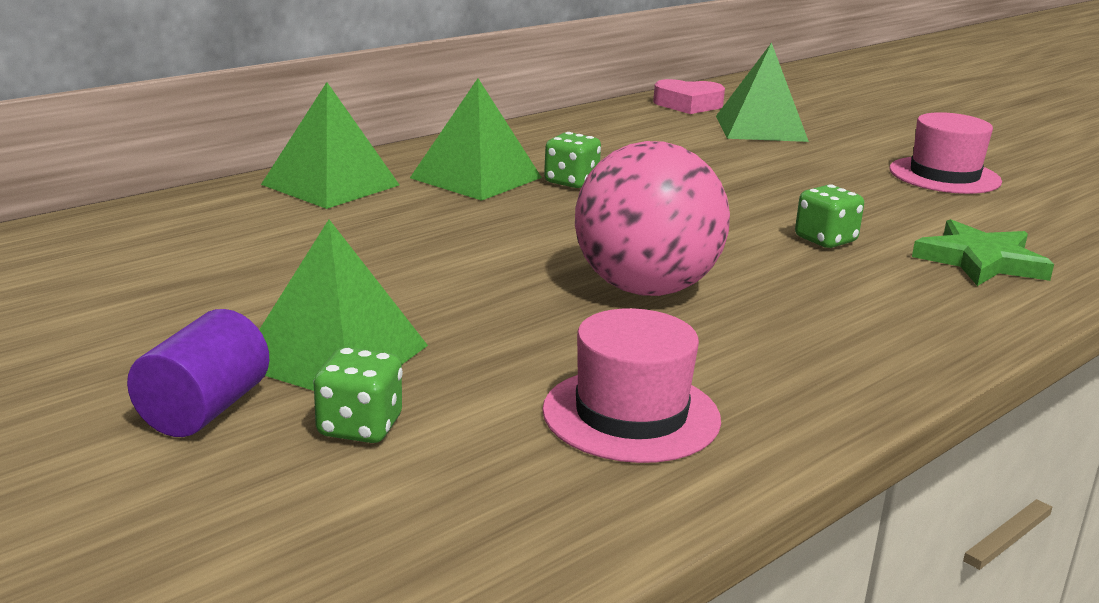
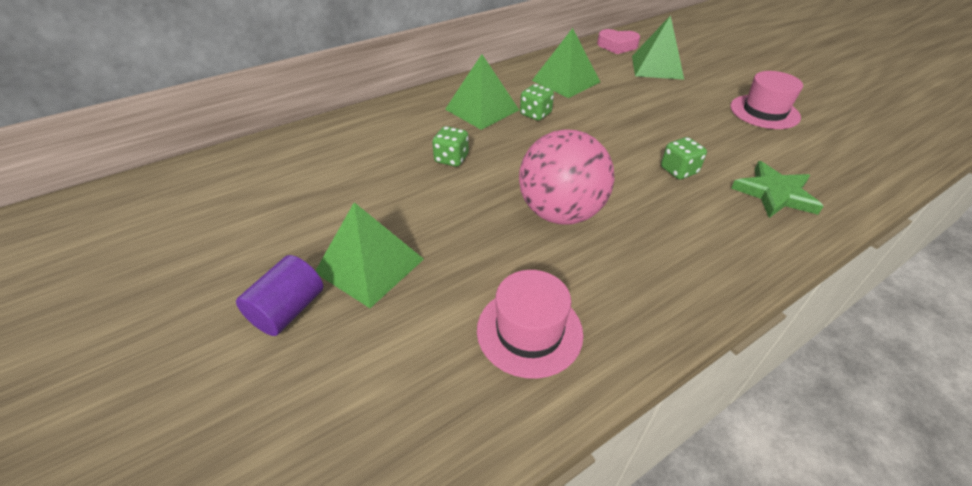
camera: 10 degrees right, 20 degrees up
(330, 184) = (400, 114): green pyramid -> green pyramid (565, 81)
(360, 427) = (370, 332): green dice -> green dice (451, 159)

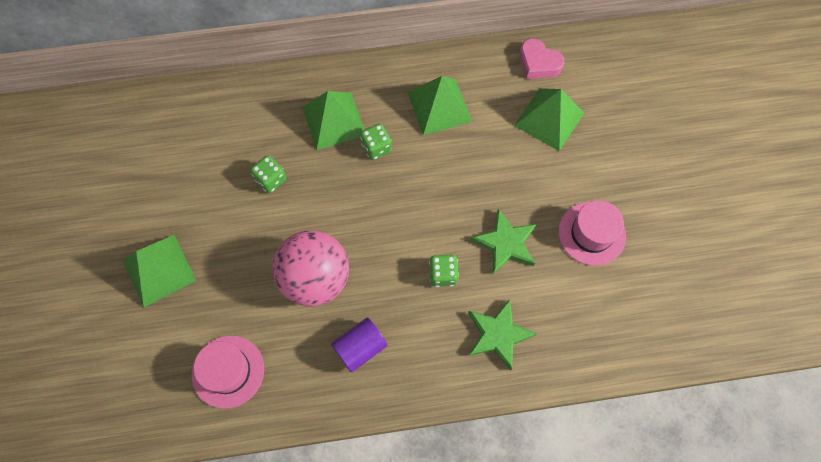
camera: 25 degrees right, 25 degrees up
(288, 310) = (96, 286): purple cylinder -> purple cylinder (360, 348)
(707, 136) = (506, 243): none -> green star

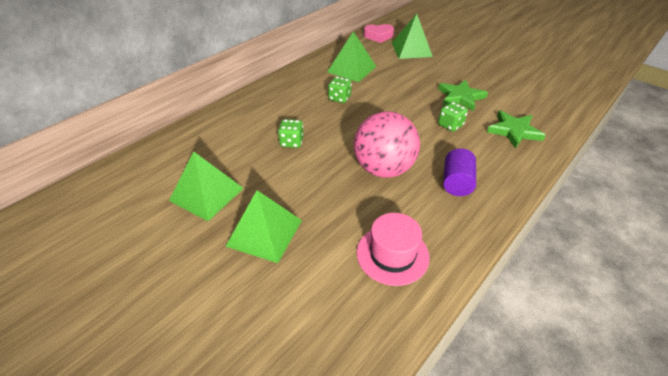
camera: 40 degrees left, 25 degrees down
(334, 121) = (299, 100): green pyramid -> green pyramid (207, 194)
(591, 233) = (491, 74): pink hat -> none

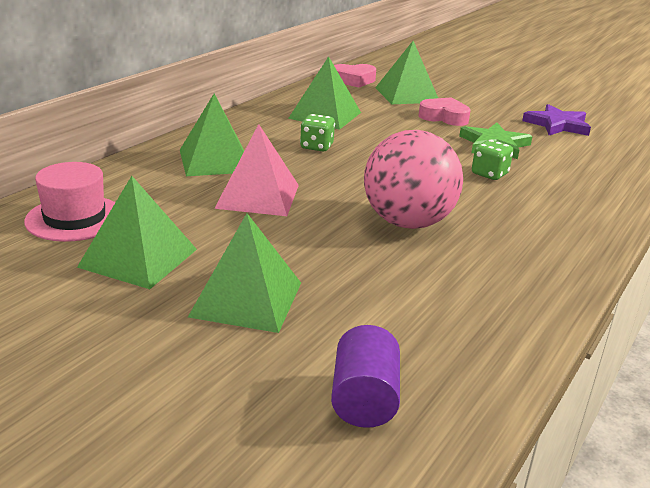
camera: 10 degrees left, 15 degrees down
(272, 110) = (215, 160): none -> green pyramid
(292, 142) = (258, 196): green dice -> pink pyramid
(392, 254) = (451, 315): pink hat -> pink hat (75, 218)
(432, 71) = (444, 117): none -> pink heart
(456, 183) = (519, 235): purple cylinder -> purple cylinder (364, 399)
(510, 78) = (557, 125): none -> purple star
(514, 131) = (580, 179): green star -> none

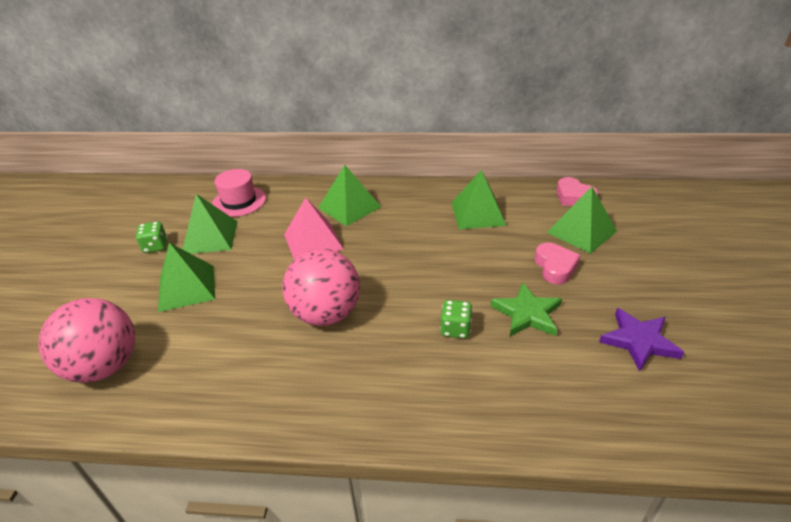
camera: 65 degrees right, 10 degrees up
(316, 147) = (414, 232): green dice -> green dice (155, 246)
(364, 399) = (104, 366): purple cylinder -> pink ball

